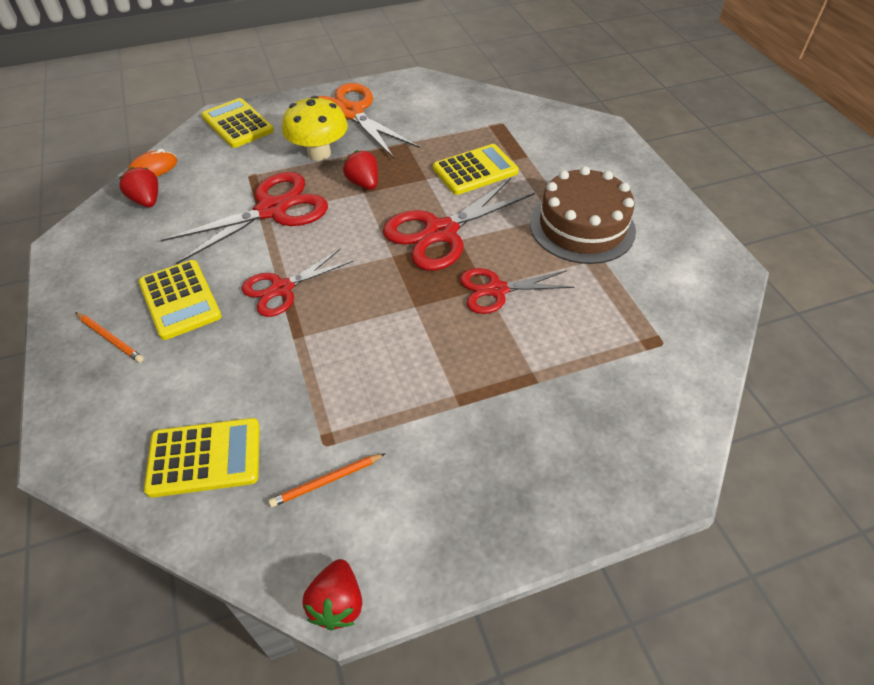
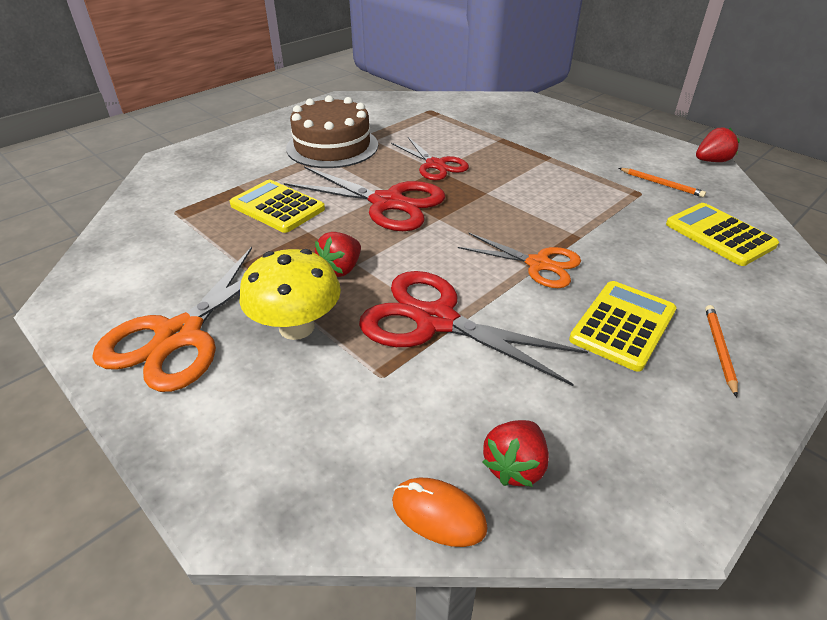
camera: 115 degrees left, 10 degrees down
(237, 124) = (251, 462): yellow calculator -> none
(282, 289) = (538, 264): red scissors -> orange scissors

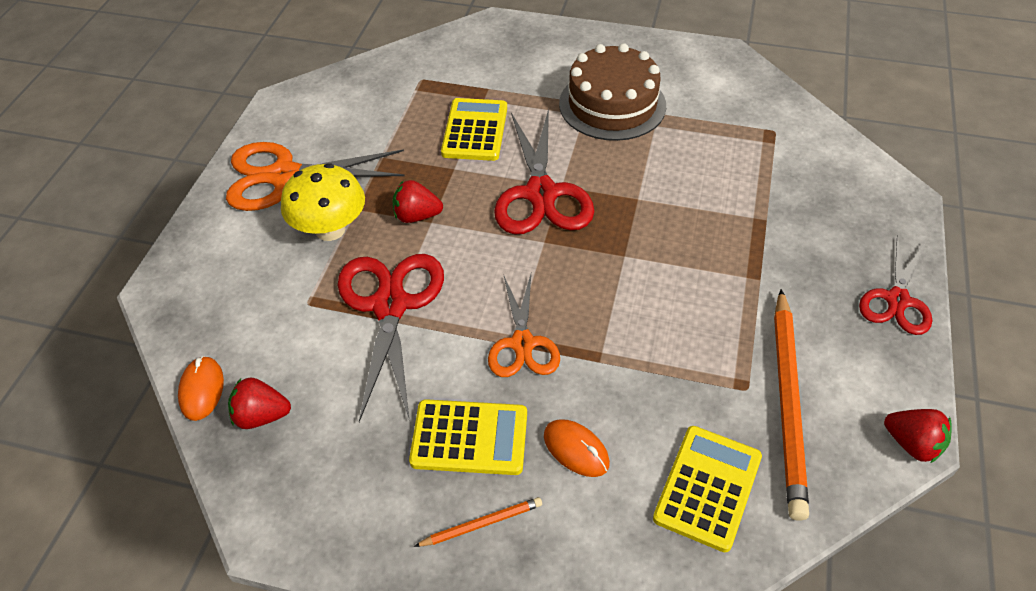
camera: 60 degrees right, 10 degrees up
(435, 165) = (646, 193): red scissors -> red scissors (897, 300)
(661, 184) = (788, 403): orange pencil -> orange pencil, size x2.18
(661, 276) = (576, 449): none -> orange mouse

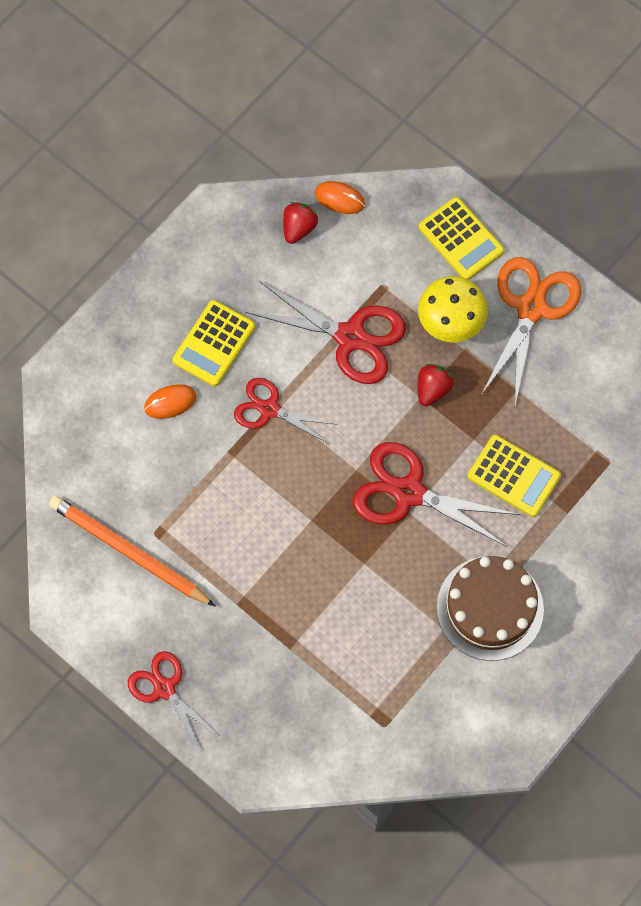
camera: 115 degrees right, 20 degrees up
(481, 524) = (152, 325): orange pencil -> none
(522, 344) = (269, 409): orange scissors -> red scissors
(707, 488) = (102, 465): yellow calculator -> yellow calculator (461, 239)
(912, 444) = (58, 609): red strawberry -> none

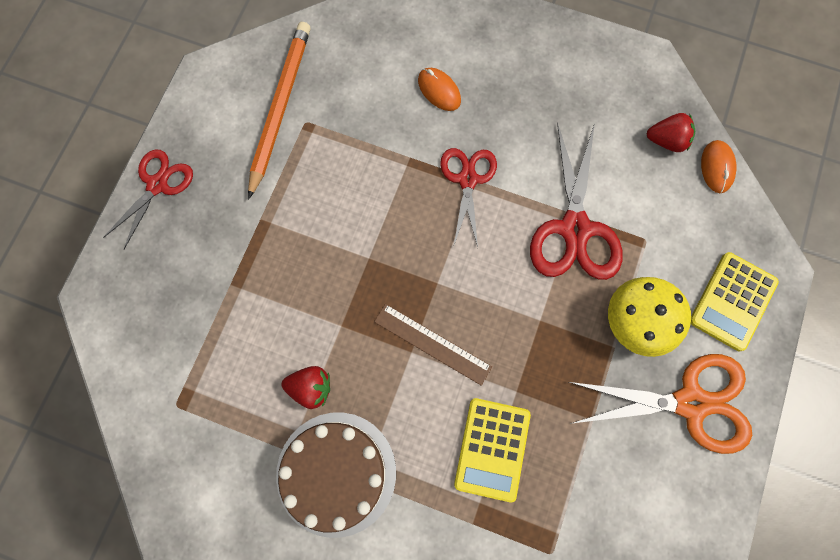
camera: 70 degrees right, 5 degrees up
(214, 343) = (513, 107): yellow calculator -> none
(408, 492) = (432, 344): red scissors -> brown ruler
(432, 389) = (554, 329): red strawberry -> red strawberry (311, 388)

